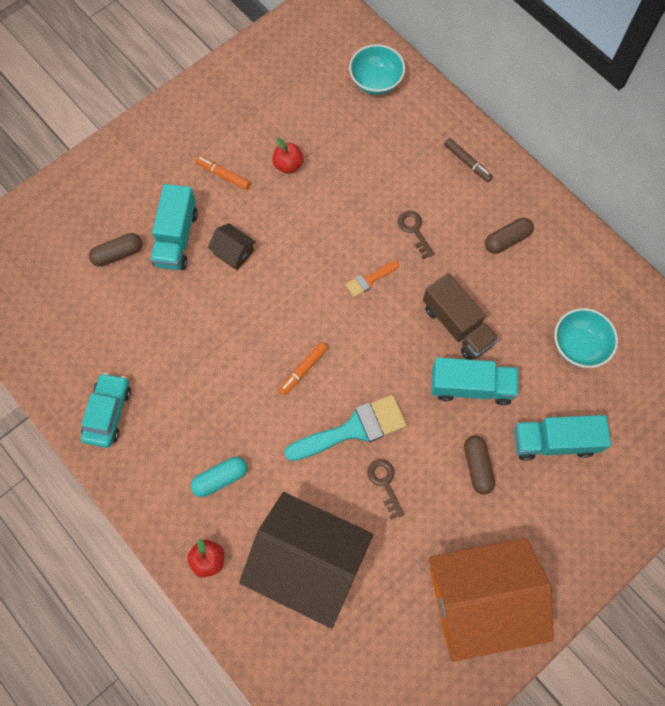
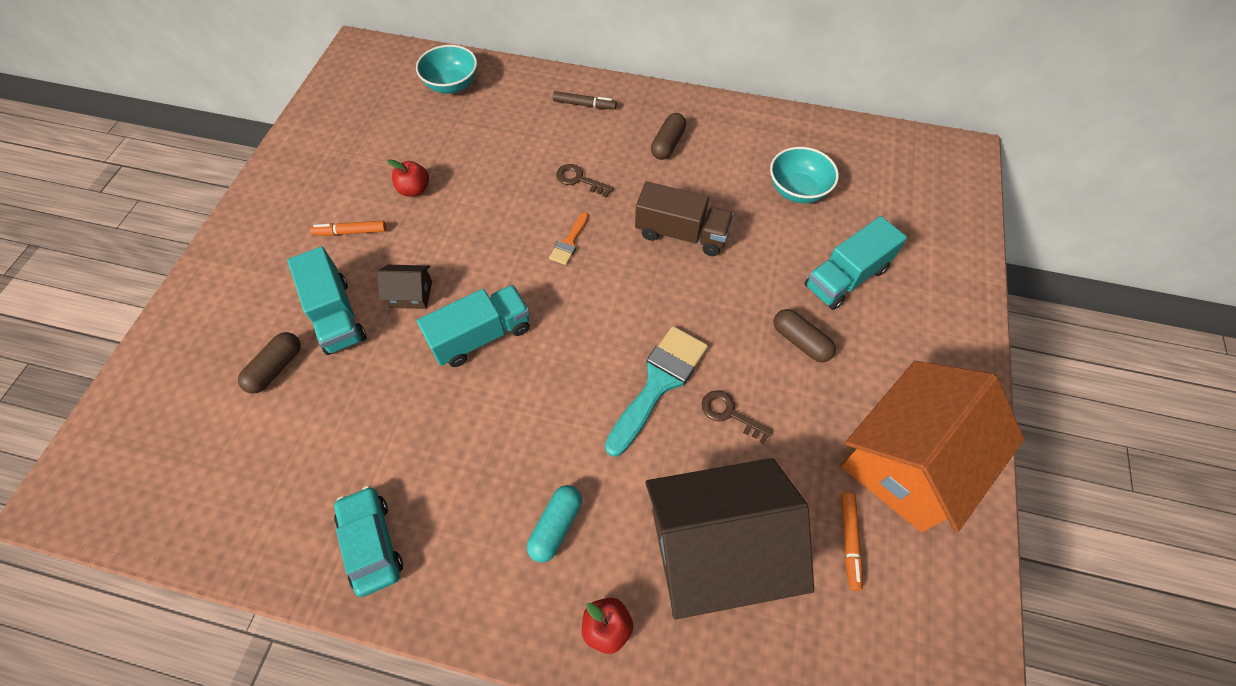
camera: 35 degrees left, 10 degrees down
(303, 370) = (565, 360): orange marker -> orange marker (849, 541)
(471, 386) = (736, 277): turquoise truck -> turquoise truck (481, 336)

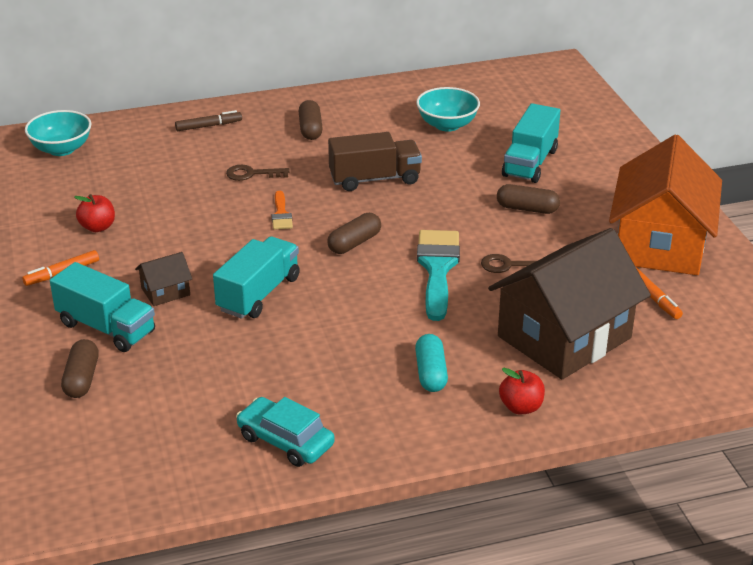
camera: 30 degrees left, 25 degrees down
(607, 310) = (354, 243): none -> brown capsule

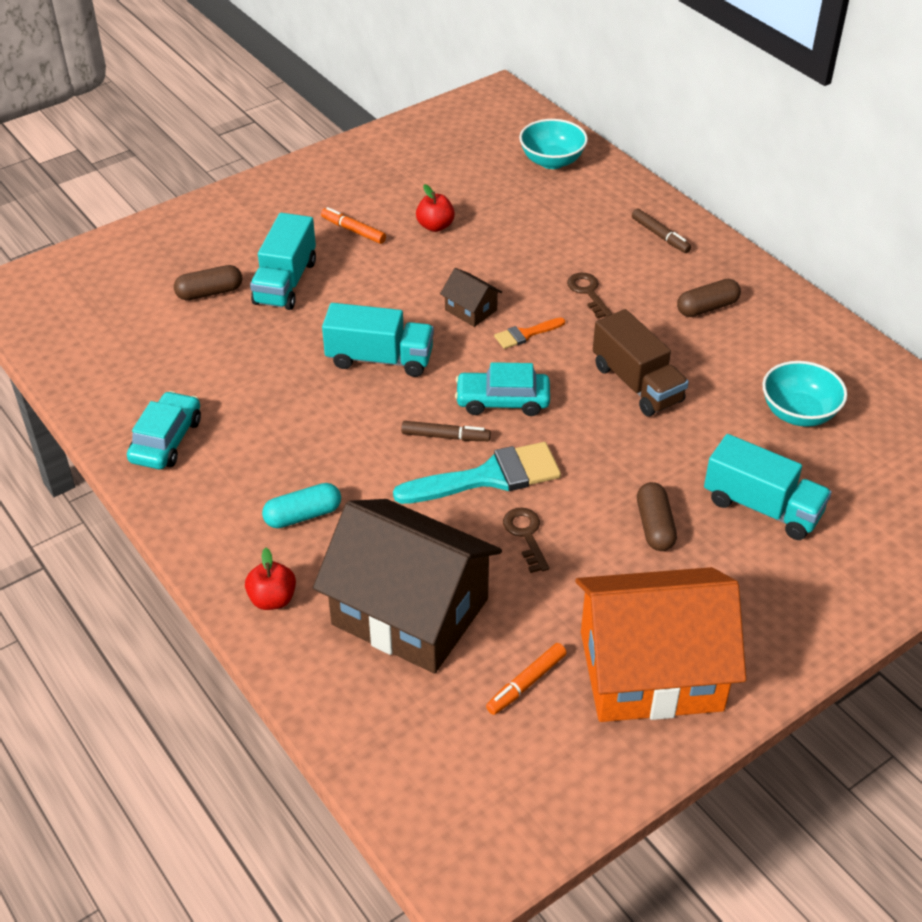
camera: 70 degrees right, 10 degrees up
(165, 291) = (355, 299): brown house -> brown house (471, 310)
(354, 243) = (502, 401): brown capsule -> turquoise car
(379, 280) = (445, 436): none -> brown marker
(530, 163) = (762, 507): turquoise truck -> turquoise truck turned 150 degrees counterclockwise

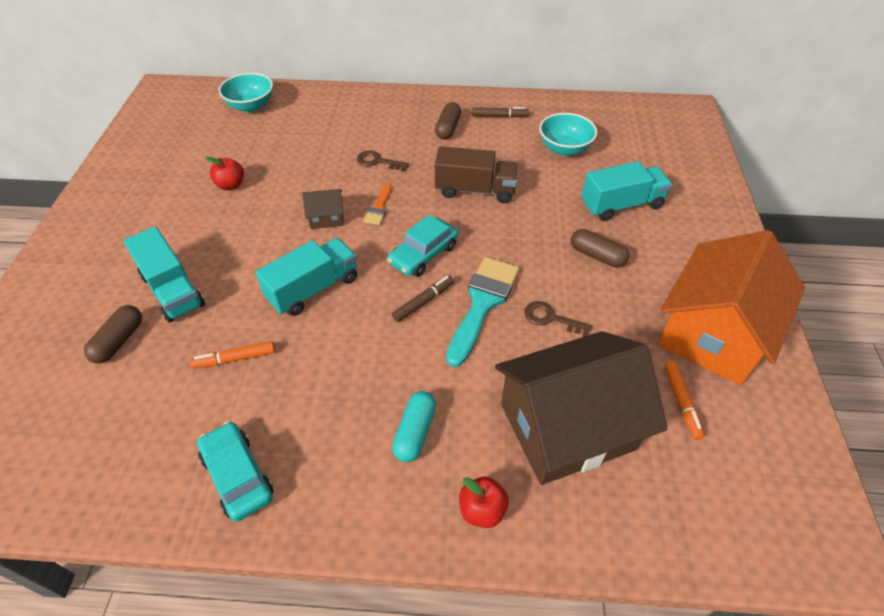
camera: 50 degrees left, 5 degrees up
(353, 230) = (176, 224): orange marker -> orange marker (235, 358)
(660, 236) = (370, 108): brown marker -> brown marker (499, 116)

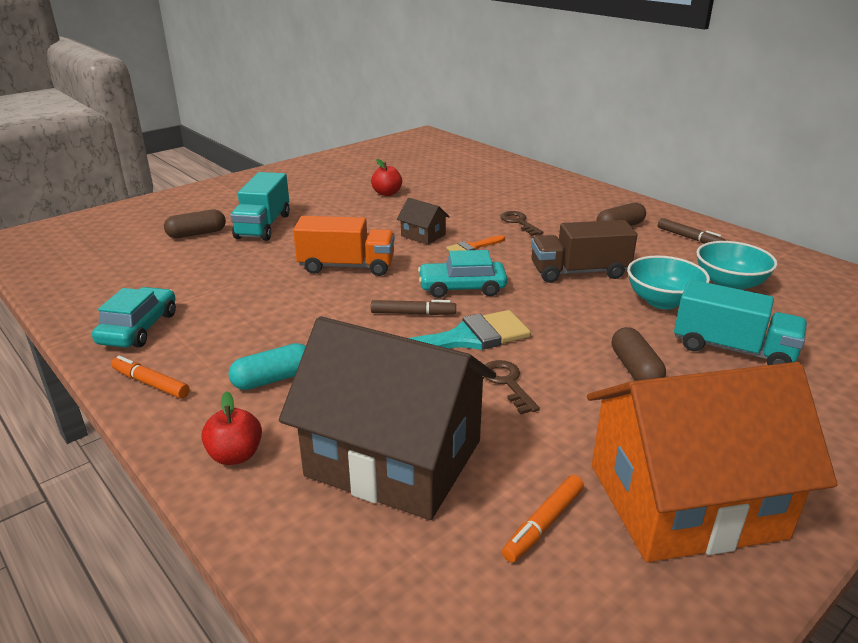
camera: 45 degrees right, 20 degrees down
(235, 358) = (238, 274): orange marker -> orange marker (151, 383)
(251, 106) = (471, 161): turquoise bowl -> turquoise bowl (662, 301)
(313, 289) = (347, 266): turquoise truck -> orange truck
(475, 190) = (579, 272): brown truck -> brown truck turned 120 degrees clockwise

